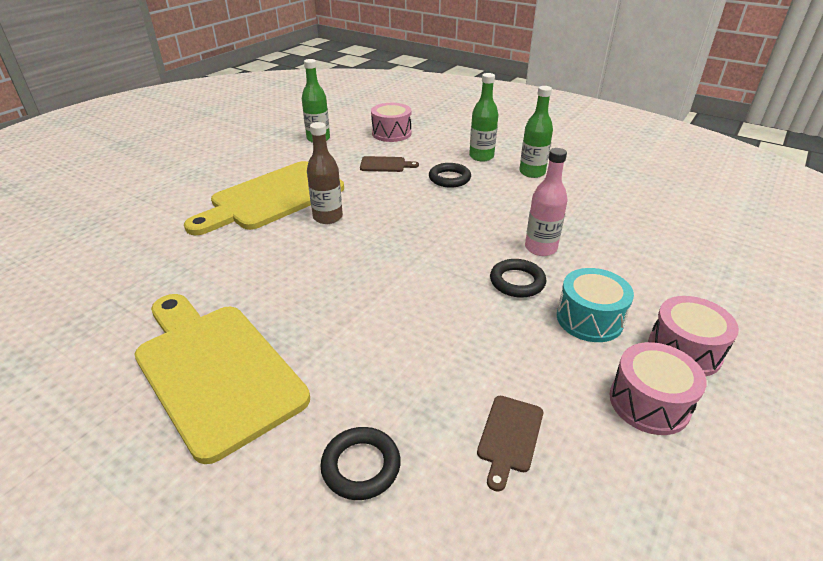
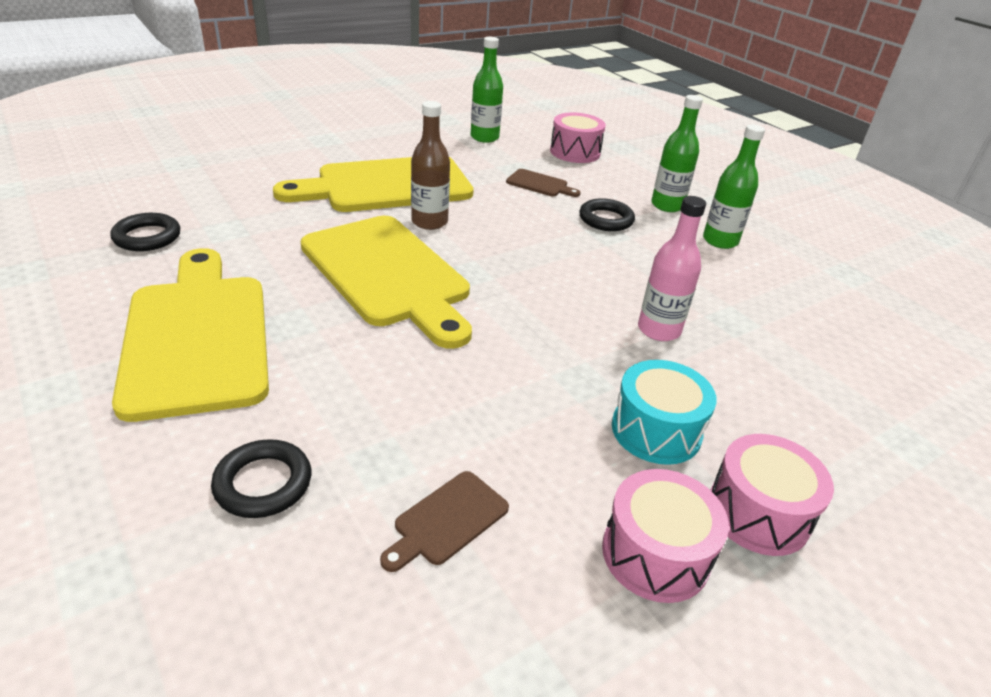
camera: 20 degrees right, 0 degrees up
(328, 268) = (388, 274): none -> yellow cutting board
(517, 282) = (596, 358): black ring -> black ring (147, 237)

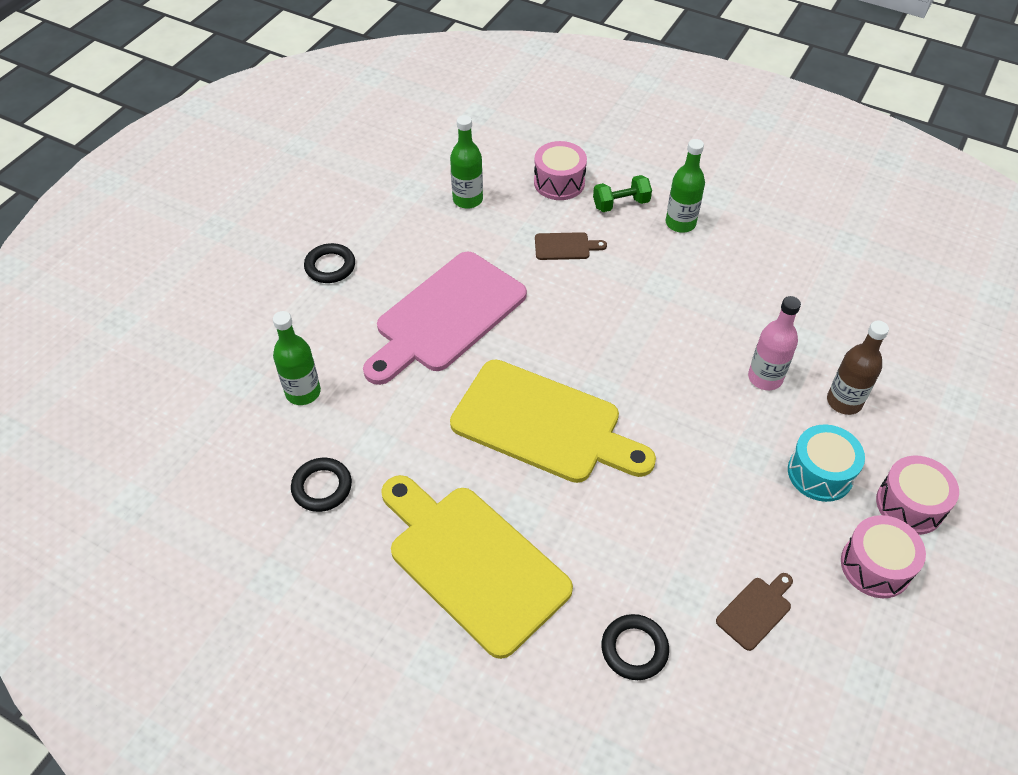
camera: 25 degrees left, 15 degrees up
(386, 186) = (446, 316): yellow cutting board -> pink cutting board
(429, 222) = (520, 345): brown bottle -> brown bottle (844, 401)
(447, 520) = (756, 611): brown cutting board -> brown cutting board turned 150 degrees counterclockwise
(606, 219) = (648, 268): black ring -> black ring (330, 266)
(619, 178) = (621, 204): none -> green dumbbell
(720, 241) = (745, 250): green bottle -> green bottle (303, 392)

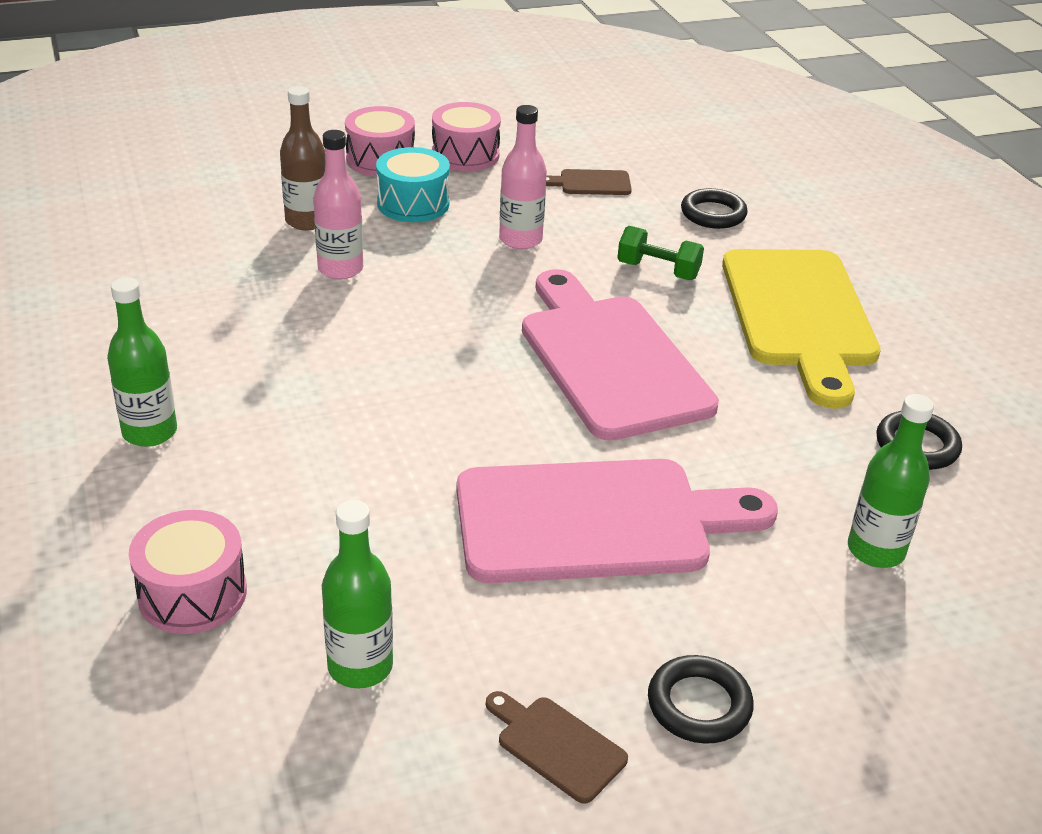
camera: 140 degrees left, 15 degrees down
(543, 424) = (610, 360): yellow cutting board -> pink cutting board
(565, 246) = (329, 501): brown cutting board -> brown cutting board (556, 746)
(621, 204) = (171, 503): green dumbbell -> green dumbbell (658, 270)
(714, 493) = (520, 240): none -> pink bottle

